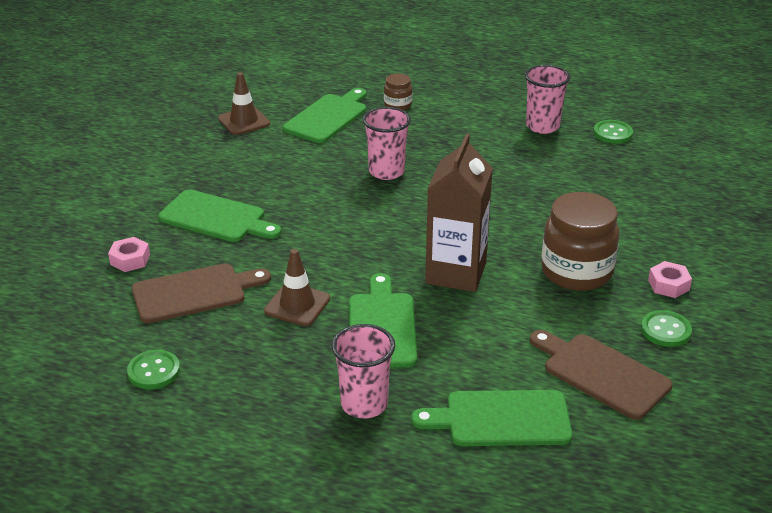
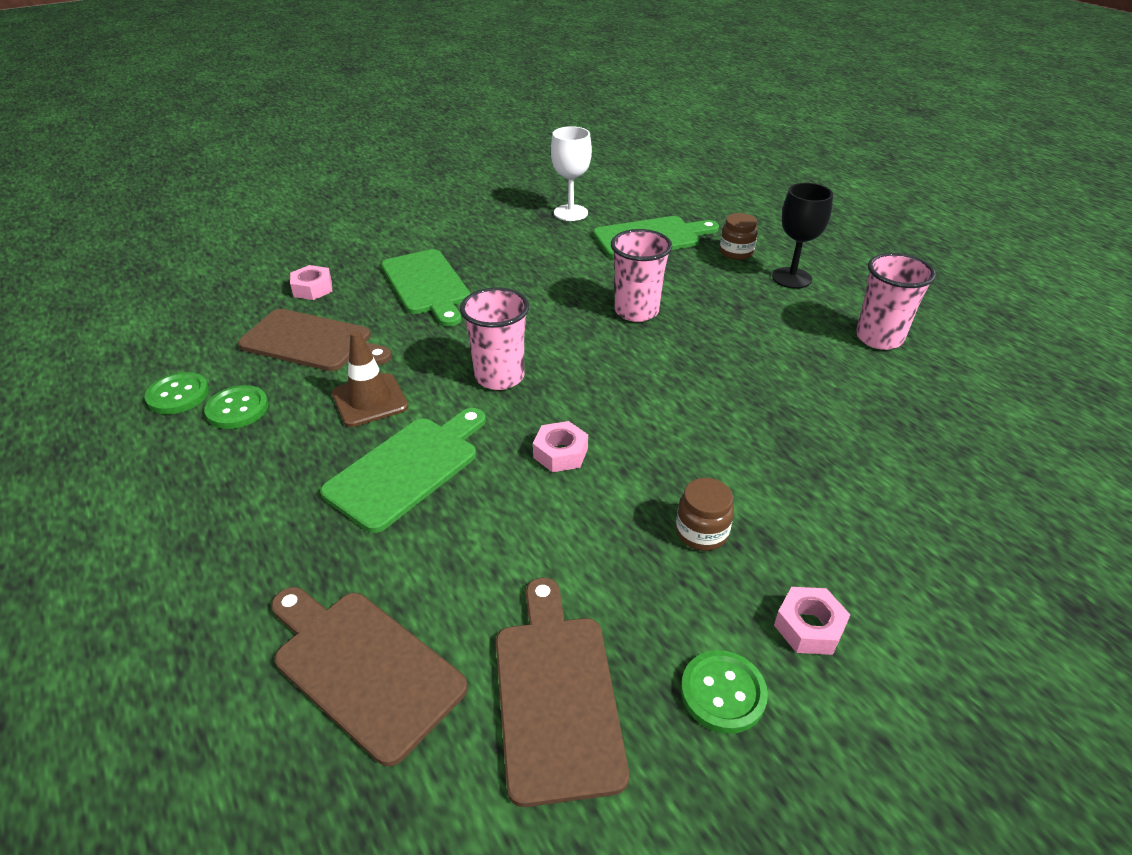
camera: 40 degrees right, 5 degrees up
(244, 121) = (570, 213): brown traffic cone -> white goblet
(364, 404) = (270, 544): pink cup -> pink cup (499, 377)
(452, 109) = (791, 278): none -> black goblet
(456, 273) = (560, 453): brown carton -> pink nut
(501, 419) = (362, 667): green cutting board -> brown cutting board
(576, 272) = (701, 532): brown jar -> brown jar, size x0.48
(612, 133) = (967, 384): green button -> green button (237, 409)

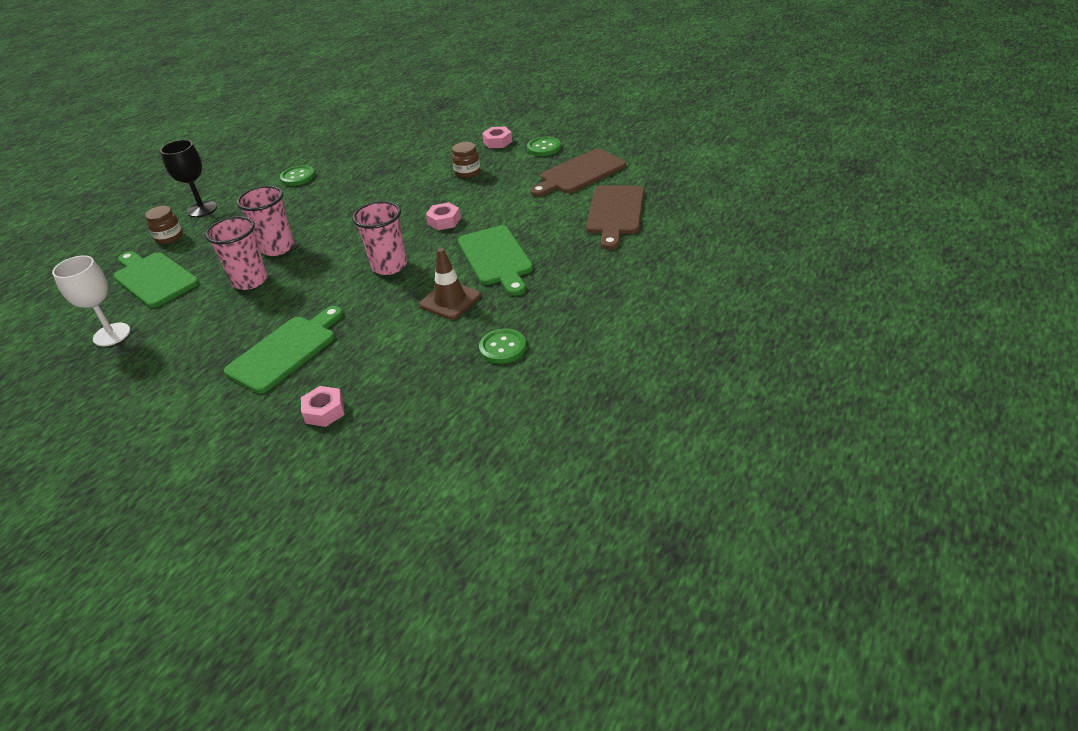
camera: 115 degrees left, 0 degrees up
(178, 395) = (512, 385): green button -> green button (298, 177)
(312, 342) = (404, 363): brown cutting board -> none
(407, 468) = (496, 258): green cutting board -> green cutting board turned 120 degrees counterclockwise
(879, 338) = (267, 170): pink cup -> pink cup (250, 281)

